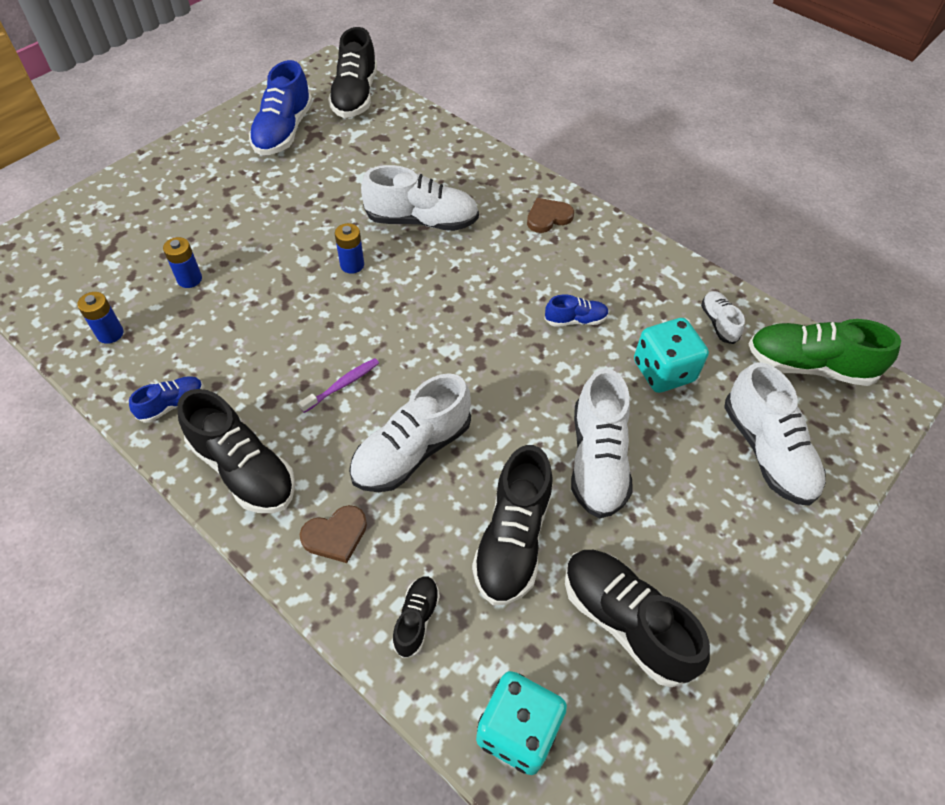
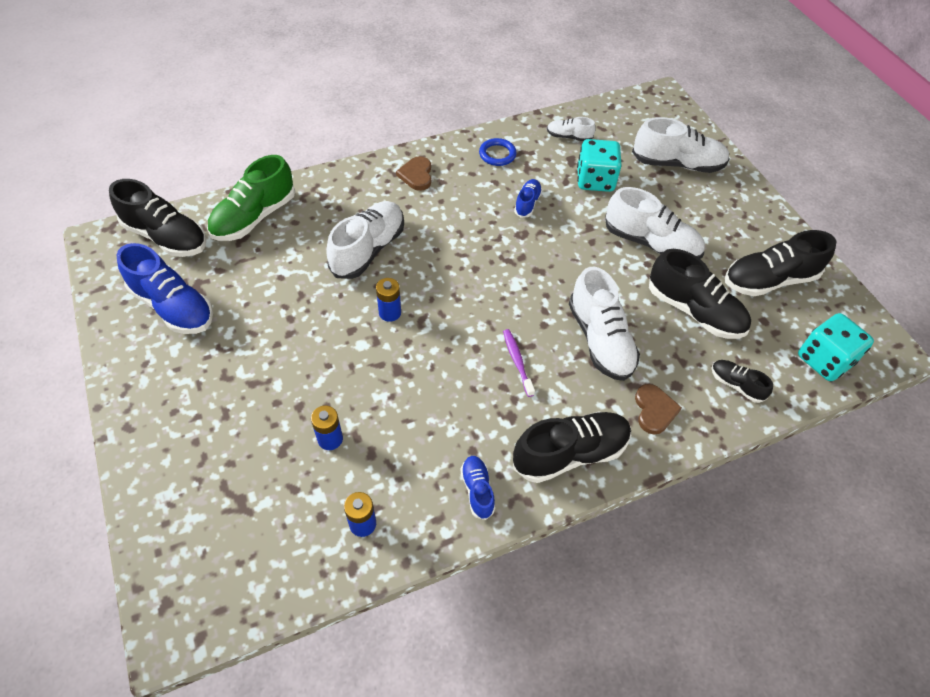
camera: 65 degrees left, 0 degrees up
(632, 269) = (497, 154): none -> blue ring
(809, 366) = (623, 116): green shoe -> green shoe (254, 217)

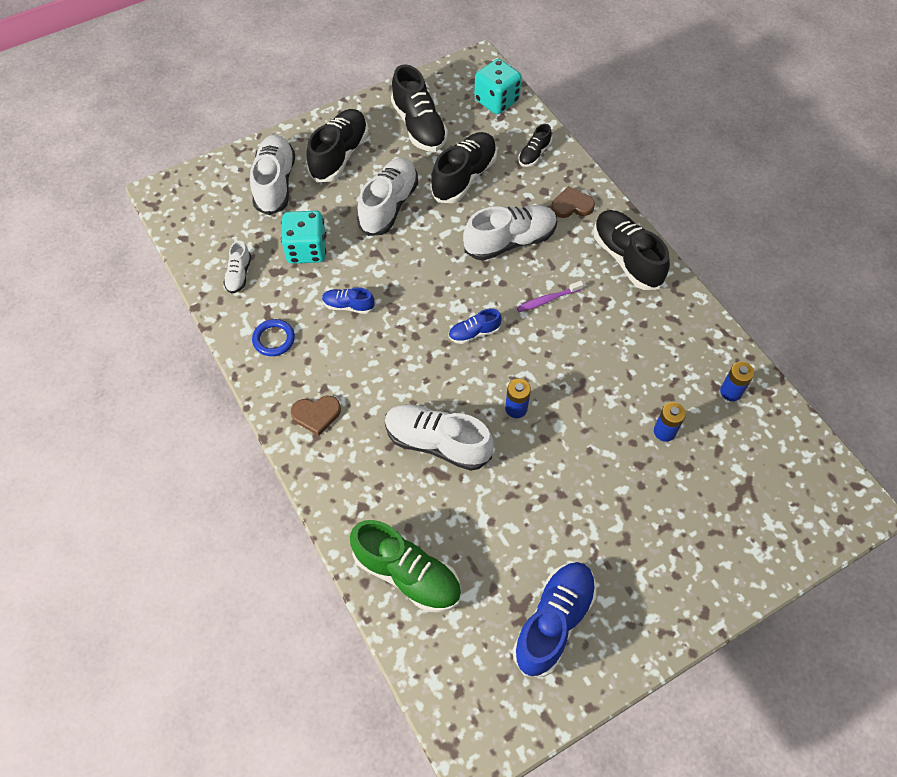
camera: 95 degrees left, 5 degrees up
(166, 237) = (454, 668): black shoe -> black shoe (339, 155)
(477, 490) = (677, 317): blue shoe -> blue shoe (474, 333)

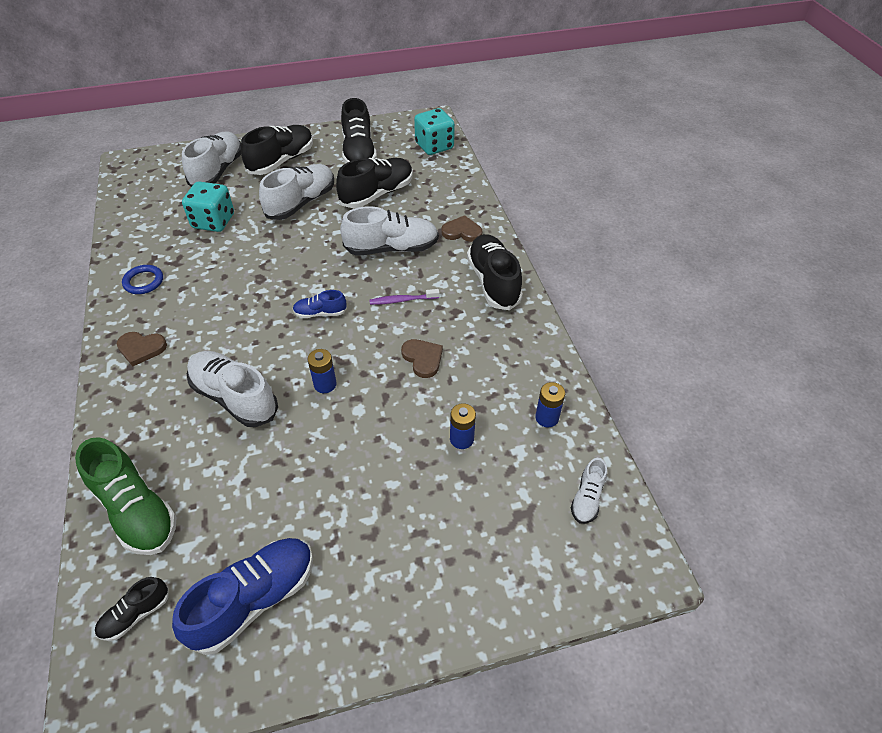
camera: 15 degrees right, 10 degrees down
(239, 275) = (146, 229): white shoe -> white shoe (587, 498)
(348, 306) = (222, 269): blue shoe -> none
(534, 154) = (447, 188): black shoe -> black shoe (135, 614)
(595, 359) = (423, 358): none -> brown heart

